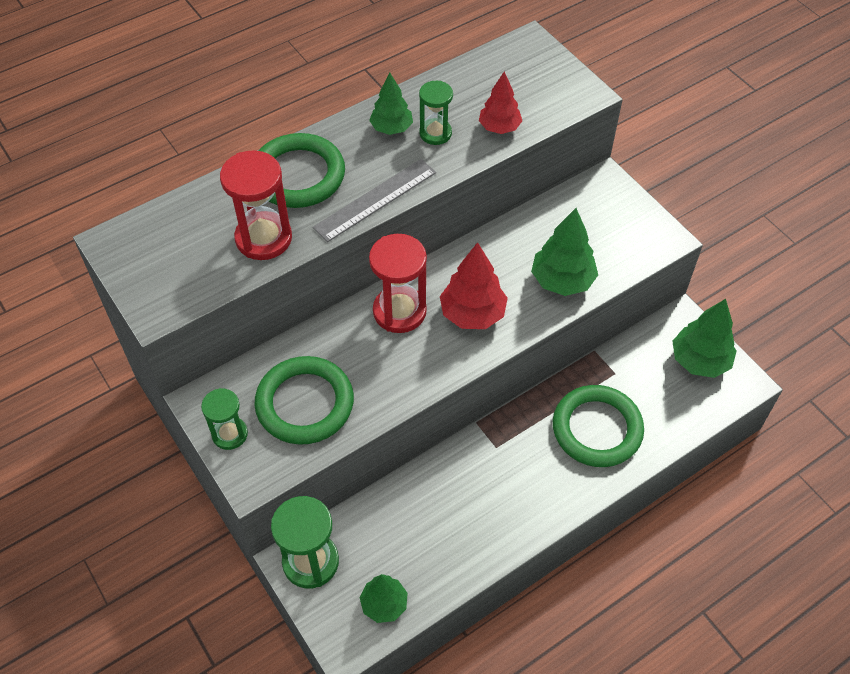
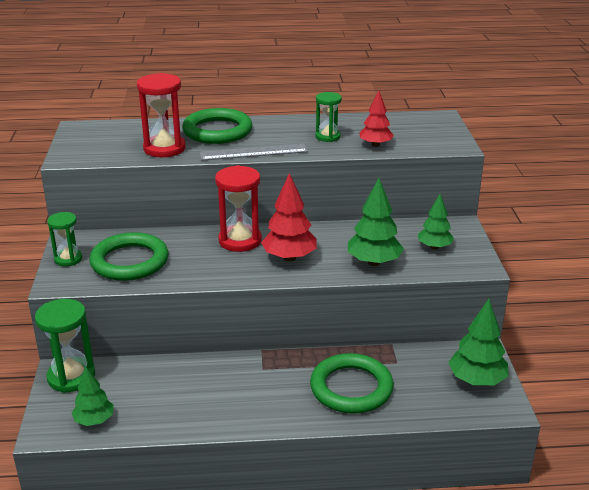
camera: 30 degrees right, 25 degrees down
(391, 128) = (301, 128): green tree -> green tree (434, 247)

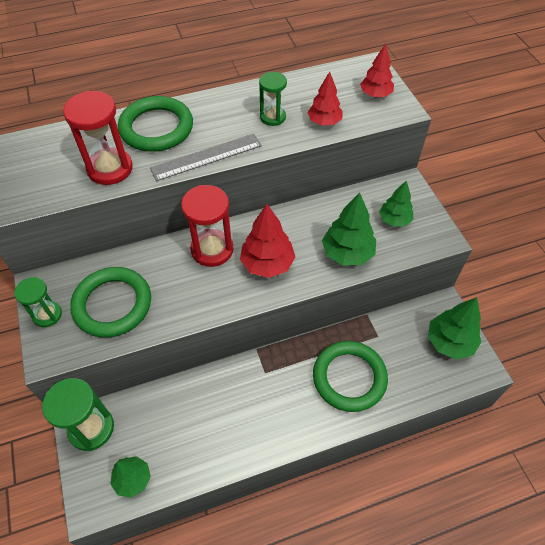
camera: 15 degrees left, 25 degrees up
(435, 134) = (375, 95): none -> red tree

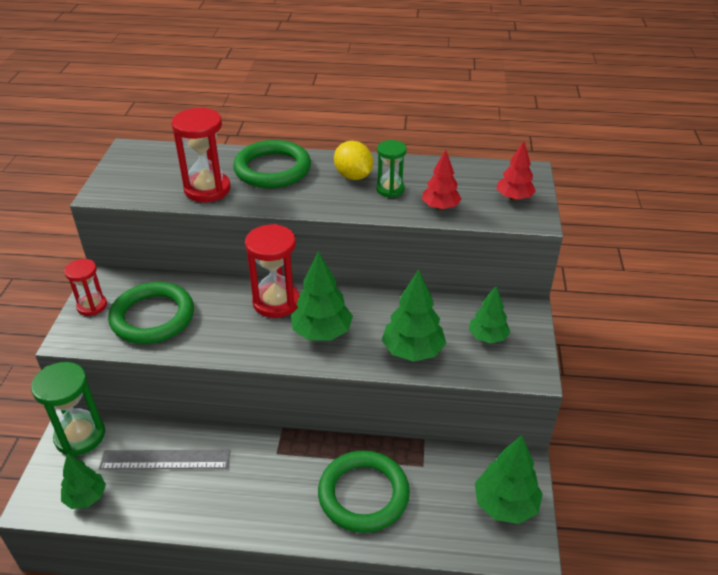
camera: 25 degrees right, 15 degrees down
(47, 315) = (92, 306): green hourglass -> red hourglass
(206, 157) = (301, 204): grey ruler -> grey ruler (165, 460)
(233, 113) = (353, 176): none -> yellow lemon
(267, 264) = (322, 332): red tree -> green tree

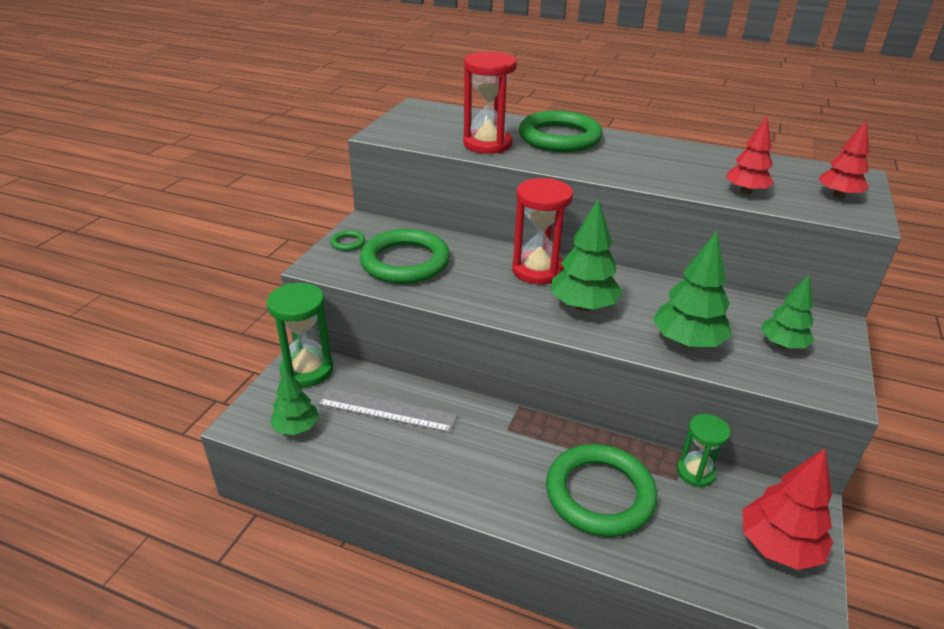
camera: 15 degrees right, 5 degrees down
(92, 306) = (348, 243): red hourglass -> green ring
(353, 176) = (647, 154): yellow lemon -> none
(390, 189) = (688, 169): green hourglass -> green hourglass (695, 472)
(505, 505) = (778, 547): green tree -> red tree

